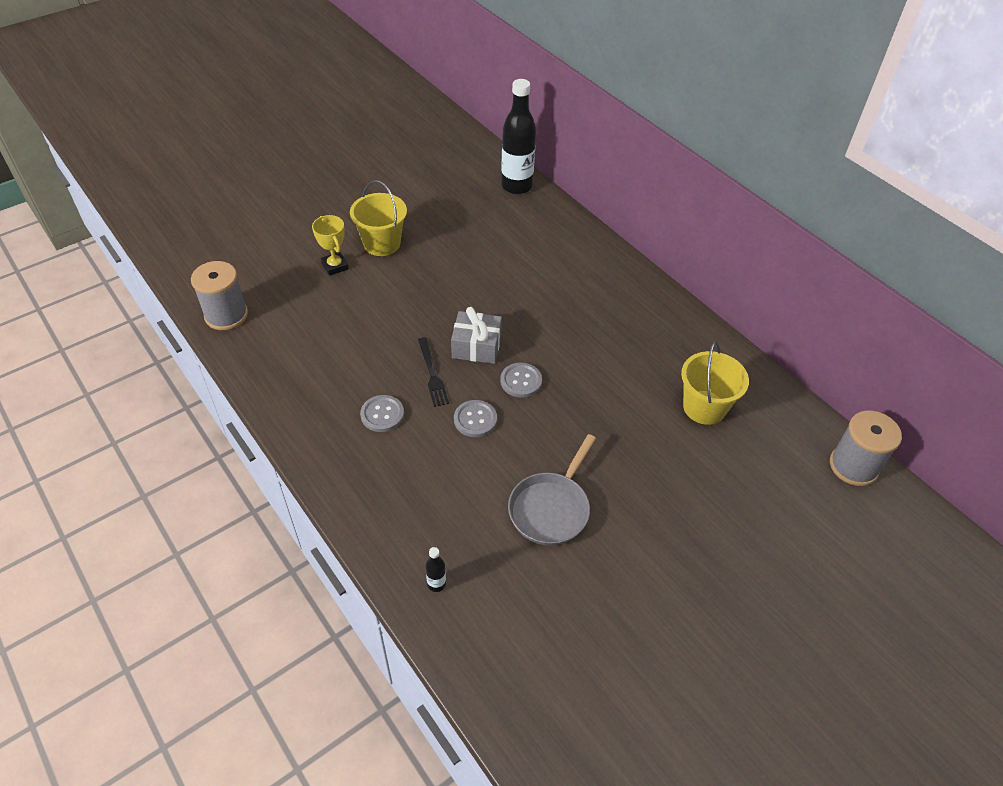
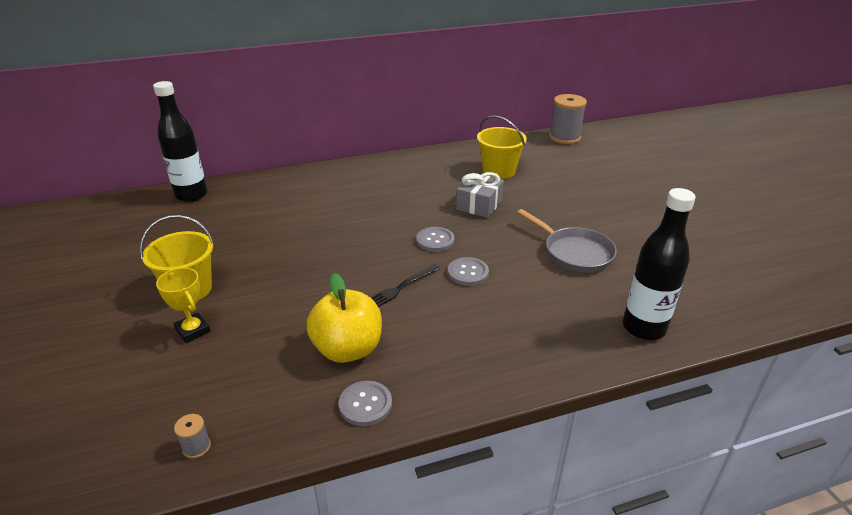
camera: 70 degrees left, 15 degrees down
(226, 315) = (196, 447): grey spool -> grey spool, size x0.45
(335, 266) = (193, 330): yellow trophy -> yellow trophy turned 60 degrees clockwise
(340, 362) = (348, 349): none -> yellow apple
(382, 414) = (437, 329): grey button -> grey button (365, 404)
(432, 374) = (400, 288): black fork -> black fork turned 135 degrees clockwise
(436, 584) = (643, 328): black bottle -> black bottle, size x2.47
(476, 346) = (380, 255): grey gift -> grey gift (479, 205)

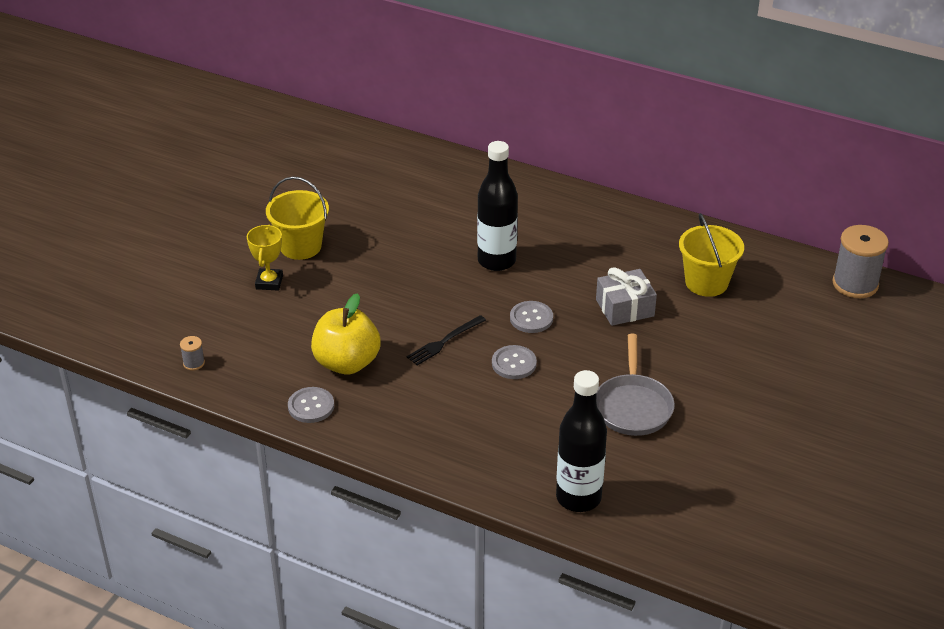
camera: 45 degrees right, 5 degrees up
(191, 195) = (395, 151): black bottle -> black bottle (496, 261)
(400, 288) = (444, 341): black fork -> black fork turned 45 degrees counterclockwise

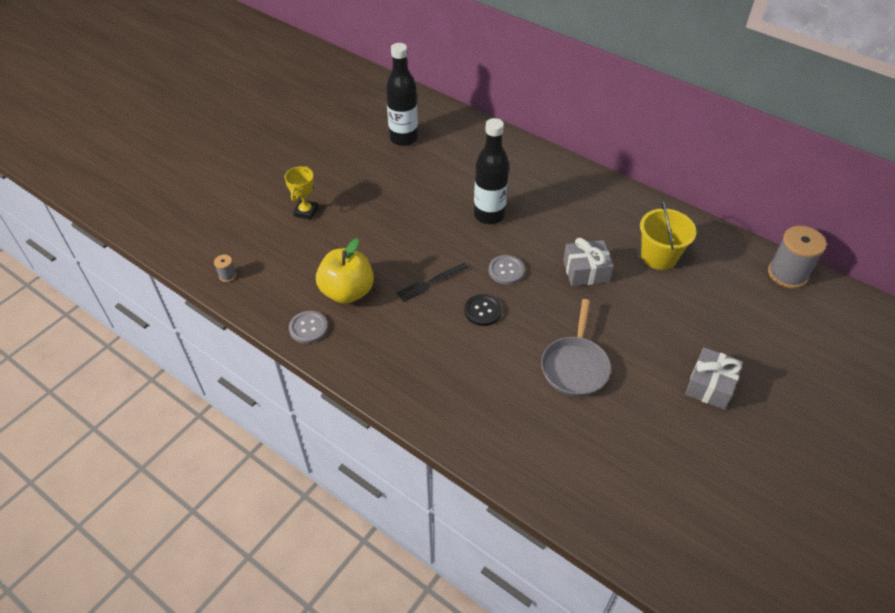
camera: 10 degrees right, 10 degrees up
(300, 246) = (338, 183): yellow bucket -> none
(514, 363) = (483, 311): grey button -> black button
(578, 498) = (510, 451): black bottle -> black bottle (403, 138)
(786, 406) = (710, 385): none -> grey gift

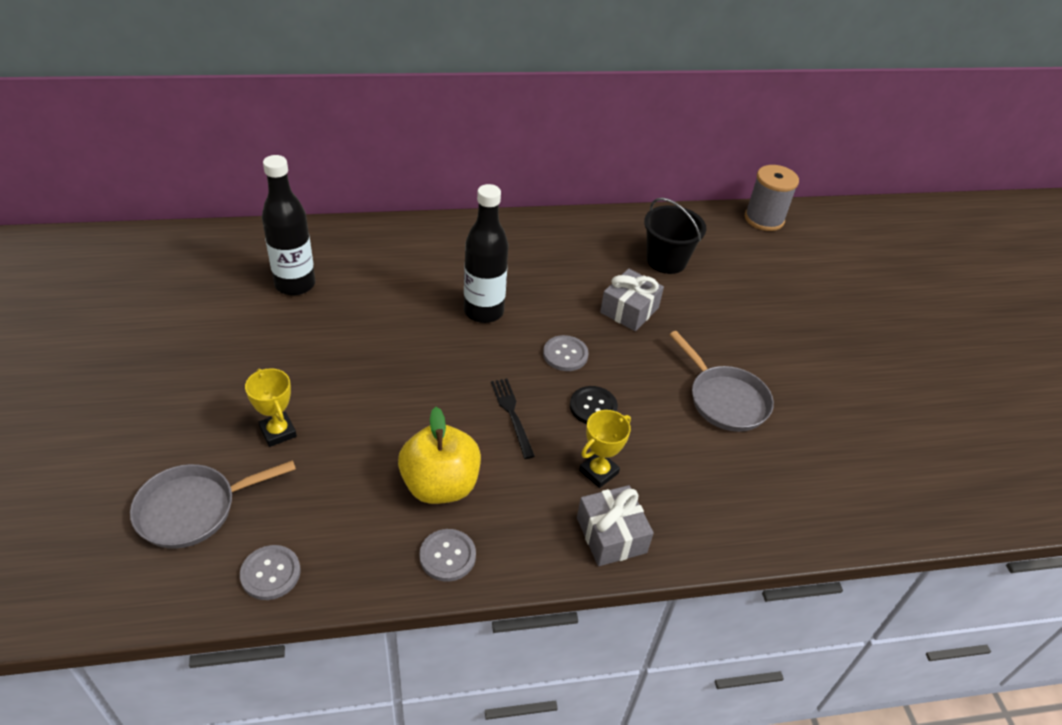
camera: 50 degrees left, 5 degrees down
(227, 275) = (270, 573): grey spool -> grey button
(231, 223) = (193, 509): none -> grey pan
(430, 283) = (512, 414): black fork -> black fork turned 150 degrees clockwise
(438, 347) = (598, 472): none -> yellow trophy
(659, 256) = (666, 260): yellow bucket -> black bucket
(710, 385) = (826, 342): grey gift -> grey gift (611, 535)

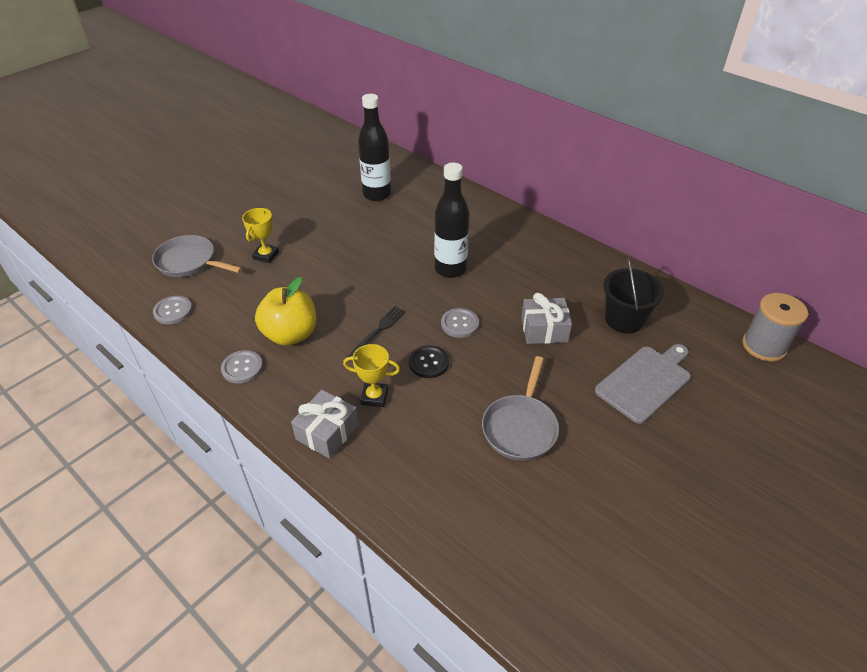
camera: 55 degrees right, 0 degrees up
(742, 299) = (645, 382): none -> grey cutting board

